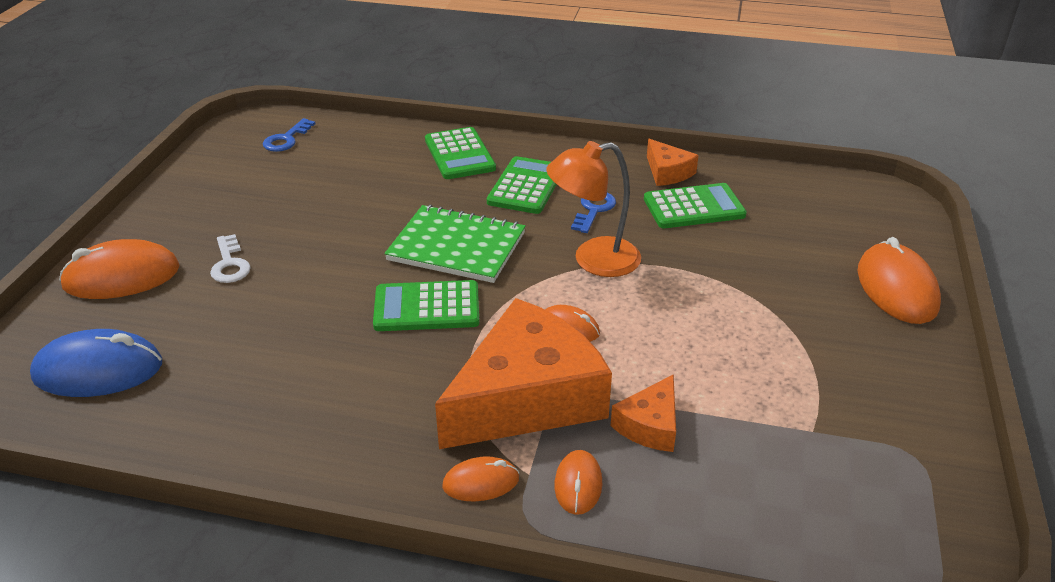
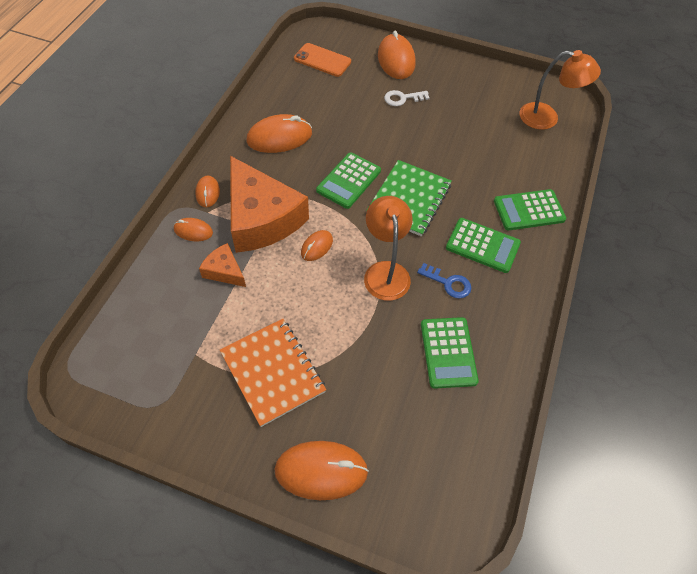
camera: 95 degrees right, 20 degrees up
(98, 370) = (322, 60): blue mouse -> orange phone
(286, 139) = (547, 118): blue key -> orange lamp
(325, 402) = (279, 137): none -> orange mouse
(427, 307) = (348, 181): green calculator -> green calculator turned 150 degrees counterclockwise
(667, 172) = (503, 346): orange cheese -> none
(796, 345) = (272, 372): none -> orange notebook

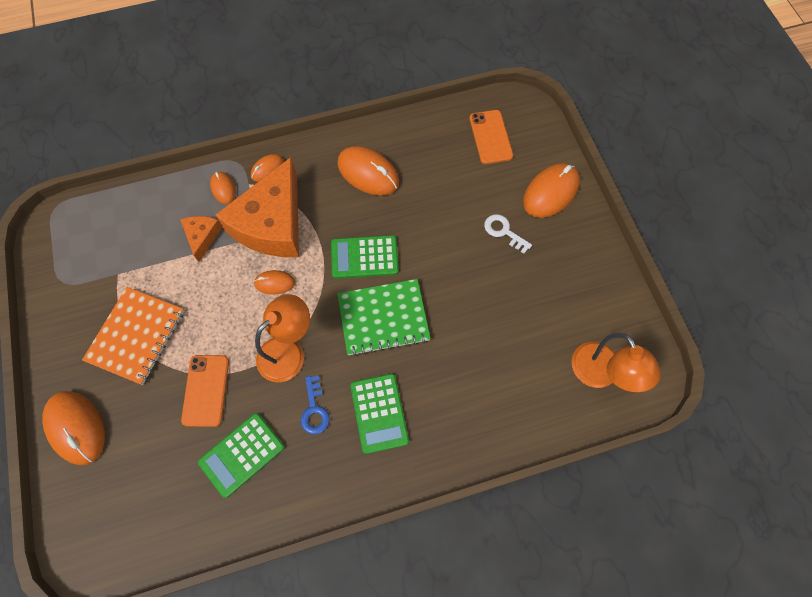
camera: 55 degrees right, 10 degrees up
(371, 347) = (206, 390): none -> orange phone
(529, 210) = (456, 429): green calculator -> none

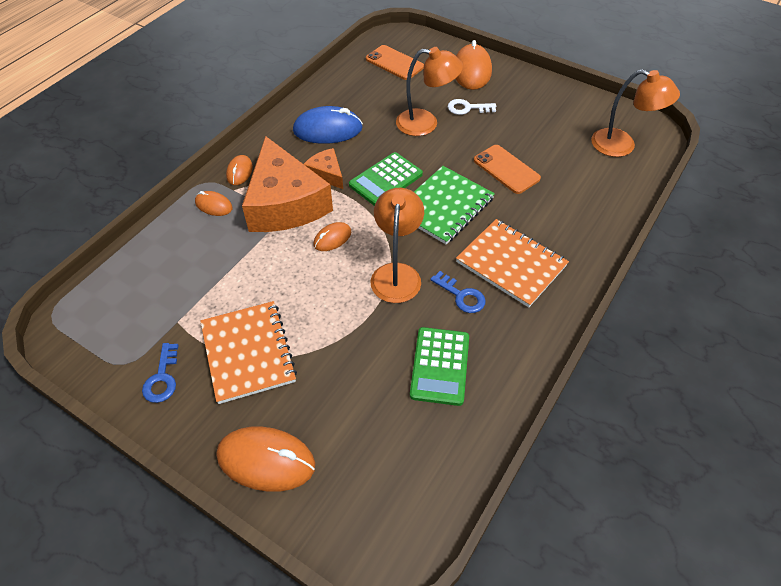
camera: 40 degrees left, 15 degrees down
(73, 312) = (162, 378): none -> blue key
(202, 237) = (231, 247): orange cheese -> orange cheese (326, 174)
(206, 390) = (358, 346): orange phone -> orange phone (506, 169)
(368, 173) = (328, 130): orange mouse -> blue mouse
(379, 413) = (511, 264): green calculator -> orange notebook
(452, 223) = (426, 123): none -> orange lamp

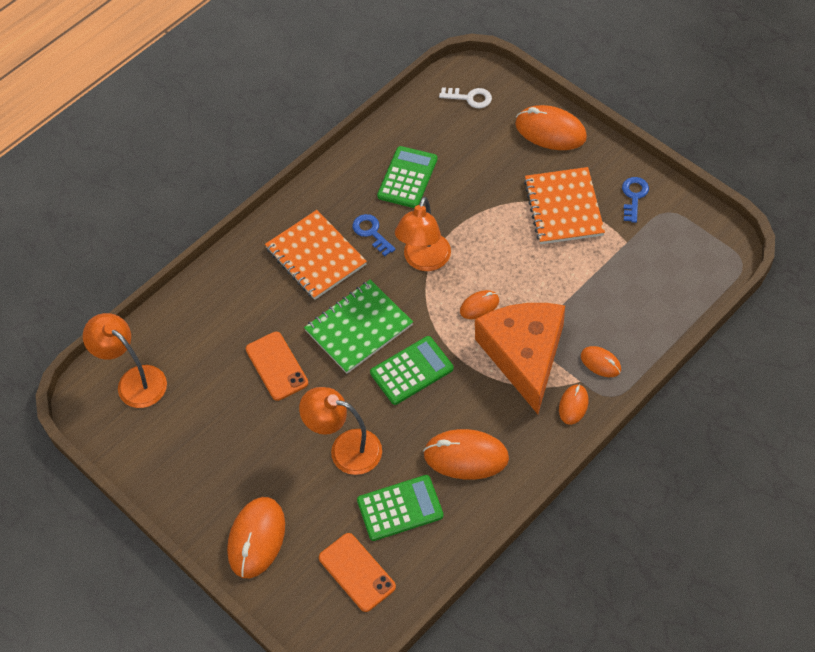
camera: 165 degrees left, 5 degrees up
(326, 174) = (475, 388): orange cheese -> none
(328, 130) = (466, 456): blue mouse -> orange mouse
(373, 96) = (400, 508): none -> green calculator
(467, 108) = (286, 468): white key -> white key (470, 98)

